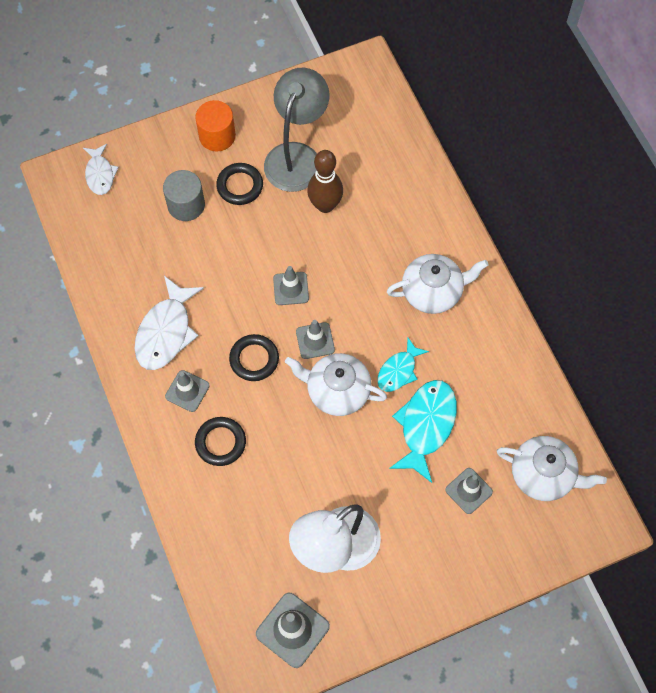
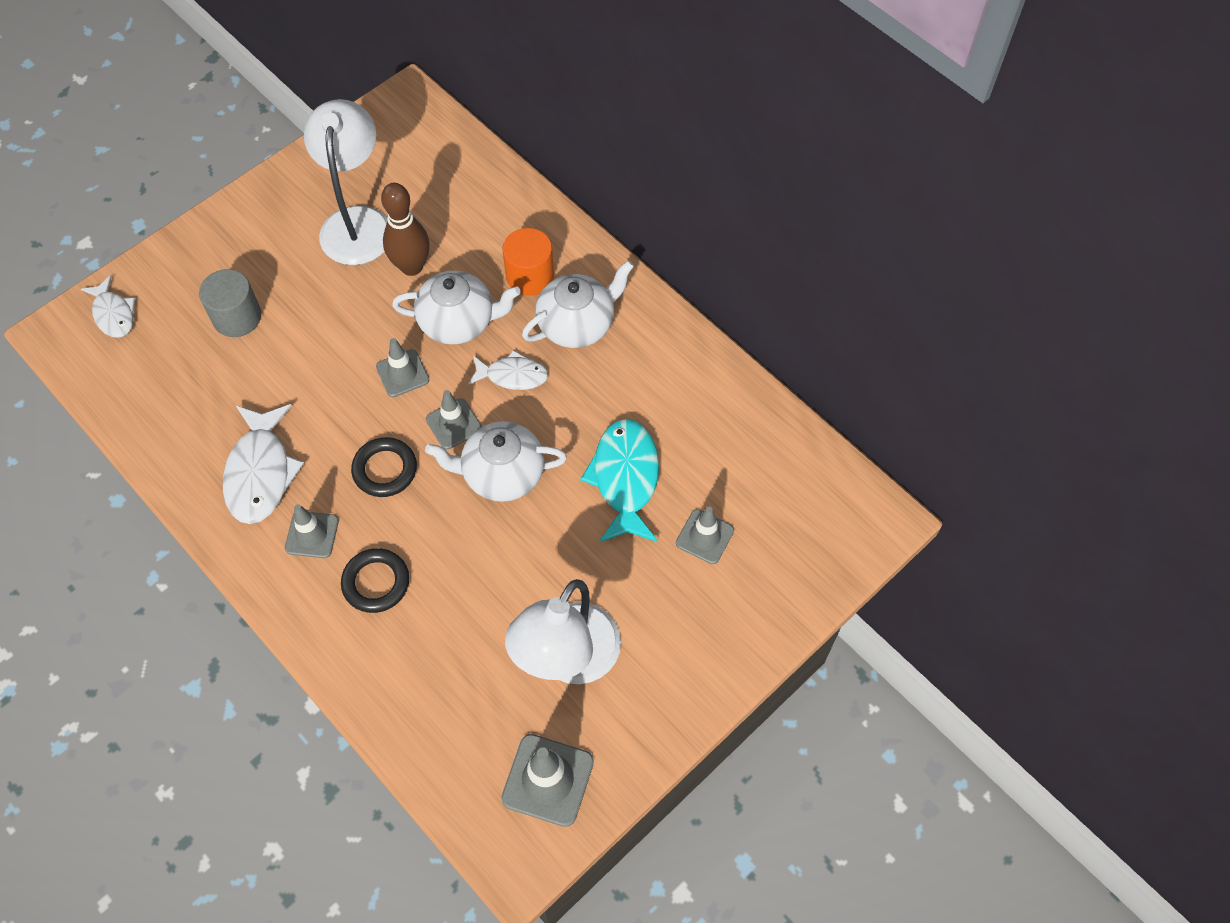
camera: 20 degrees left, 5 degrees down
(217, 136) = (250, 228): orange cylinder -> orange cylinder (530, 276)
(240, 186) = (298, 276): black ring -> none
(297, 156) = (357, 222): grey lamp -> white lamp
(370, 317) = (512, 375): none -> white fish
(399, 370) = (569, 426): turquoise fish -> none
(543, 475) = (785, 489): white teapot -> white teapot (458, 322)

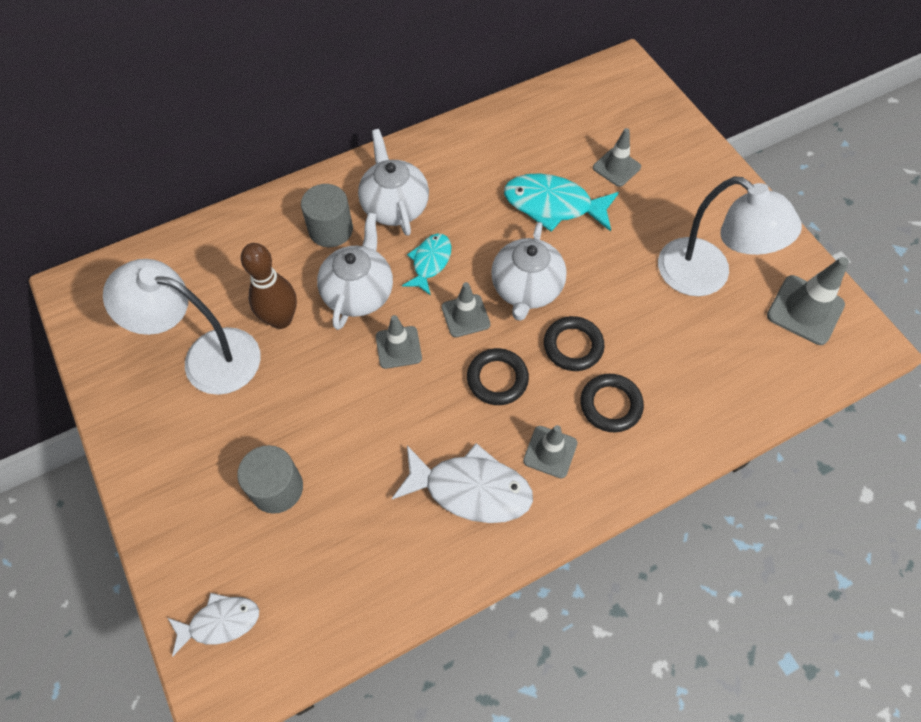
camera: 75 degrees left, 0 degrees up
(440, 533) = (573, 346): none -> black ring
(512, 375) = (430, 262): white fish -> turquoise fish
(530, 276) = (331, 229): orange cylinder -> grey cylinder

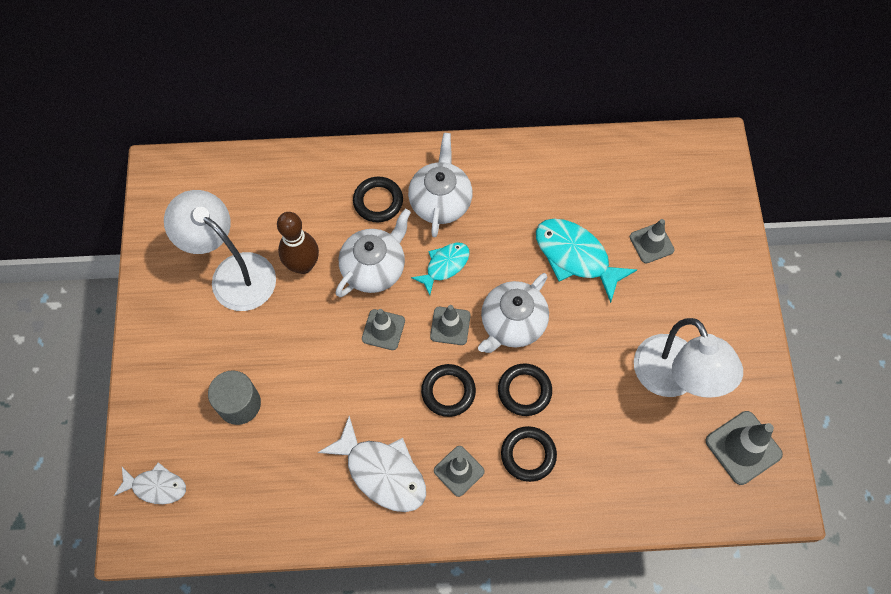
camera: 25 degrees right, 5 degrees up
(331, 229) = (378, 201): grey cylinder -> black ring

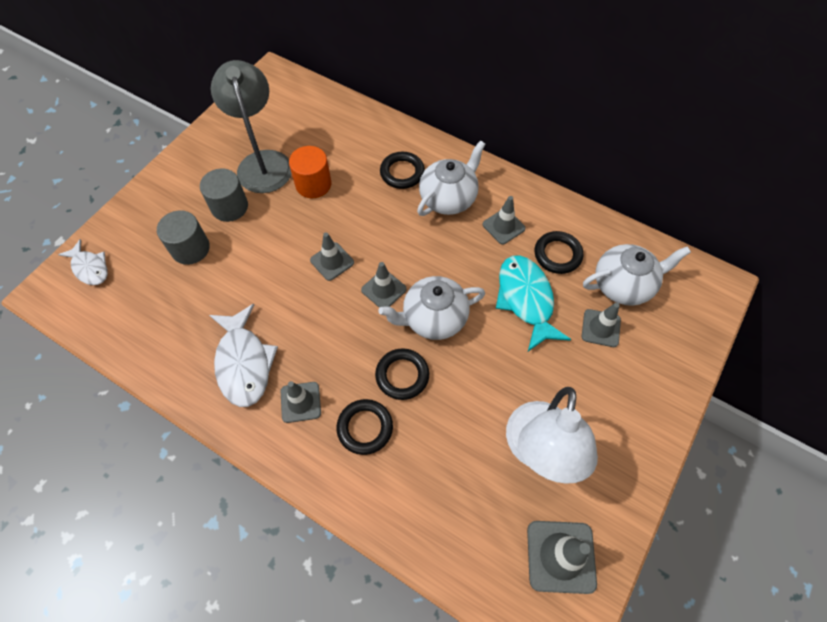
camera: 35 degrees right, 5 degrees down
(233, 273) = (263, 162): white lamp -> grey lamp
(241, 339) = (230, 207): none -> grey cylinder
(303, 265) = (313, 184): brown bowling pin -> orange cylinder
(374, 268) = (361, 215): white teapot -> white teapot (623, 285)
(444, 266) = (415, 244): turquoise fish -> none
(448, 391) = (342, 336): black ring -> black ring (557, 254)
(509, 199) = (503, 226): none -> grey traffic cone

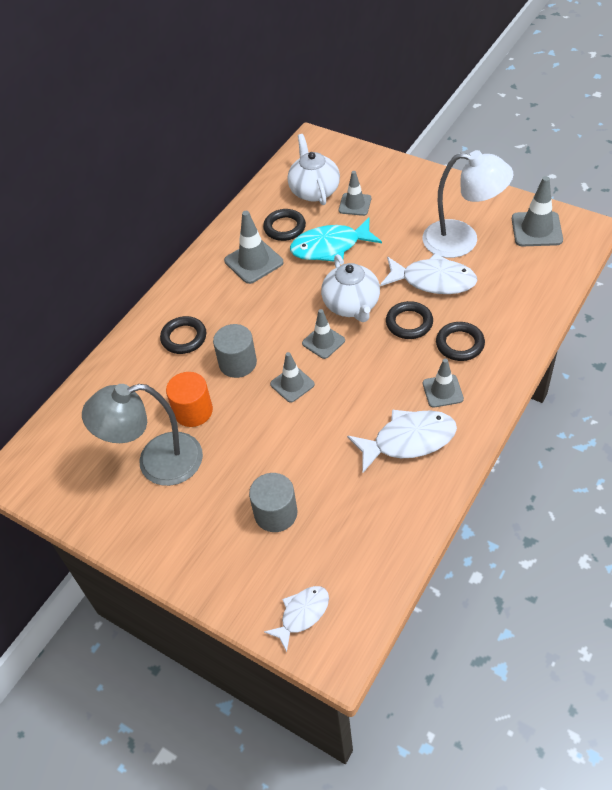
camera: 85 degrees left, 10 degrees down
(230, 207) = (219, 485): grey cylinder -> grey cylinder (237, 363)
(448, 198) = (219, 301): white teapot -> none
(467, 408) = (433, 280): none -> white fish
(503, 226) = (253, 262): grey traffic cone -> grey traffic cone, size x1.51

